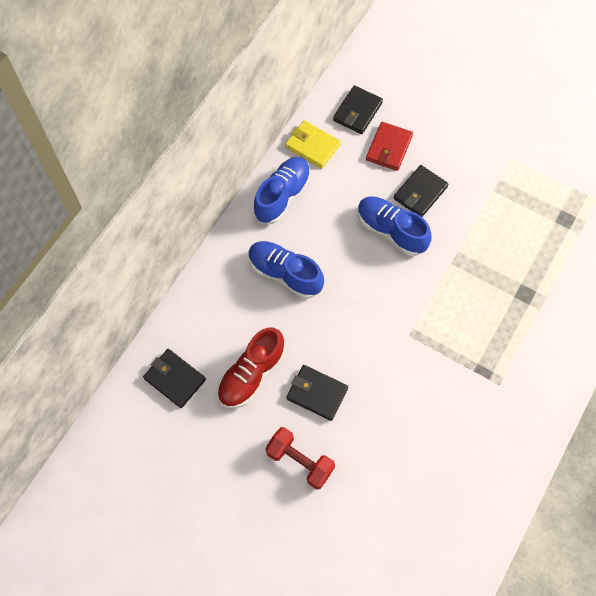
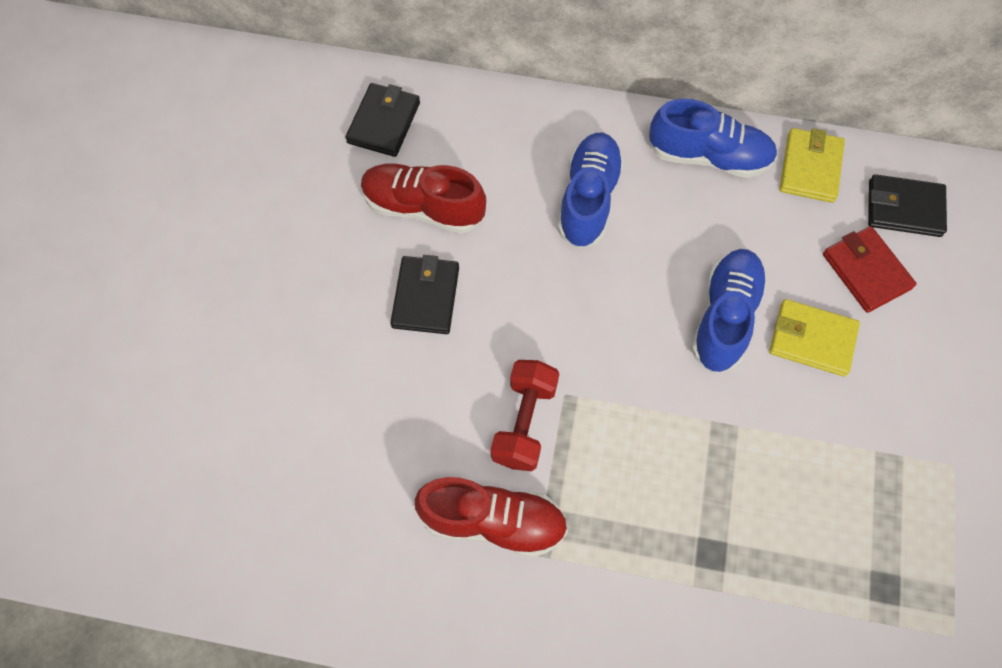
camera: 70 degrees right, 0 degrees up
(300, 461) = (321, 307): red dumbbell -> red dumbbell (524, 422)
(389, 148) = (866, 271): red wallet -> red wallet turned 60 degrees clockwise
(420, 193) = (812, 340): black wallet -> yellow wallet
(473, 401) = (493, 521): none -> red shoe

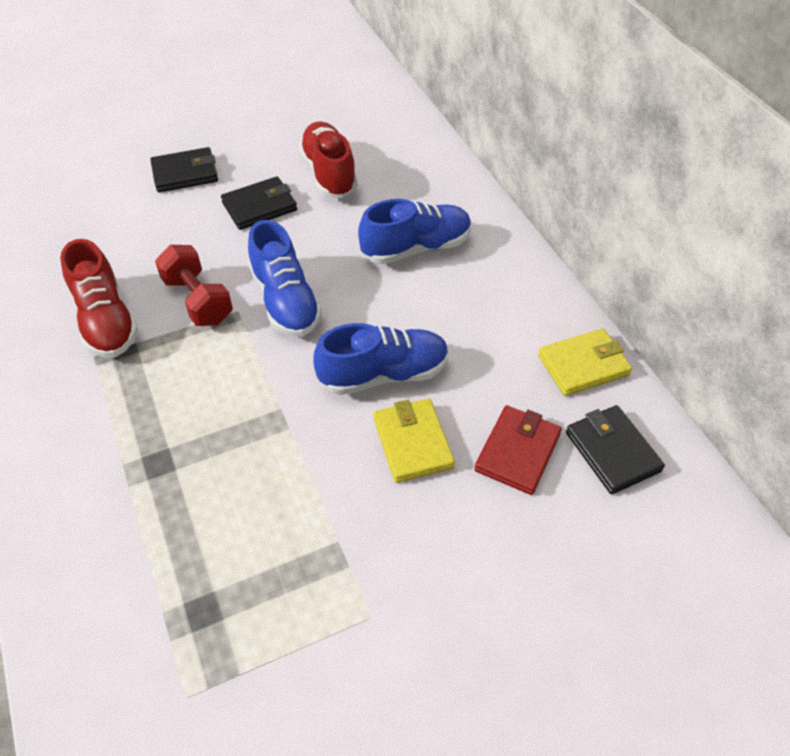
camera: 55 degrees right, 15 degrees down
(383, 122) = (378, 126): black wallet -> black wallet (185, 173)
(524, 422) = (198, 300): red dumbbell -> red dumbbell turned 75 degrees clockwise
(708, 156) = (525, 296): blue shoe -> blue shoe (285, 301)

